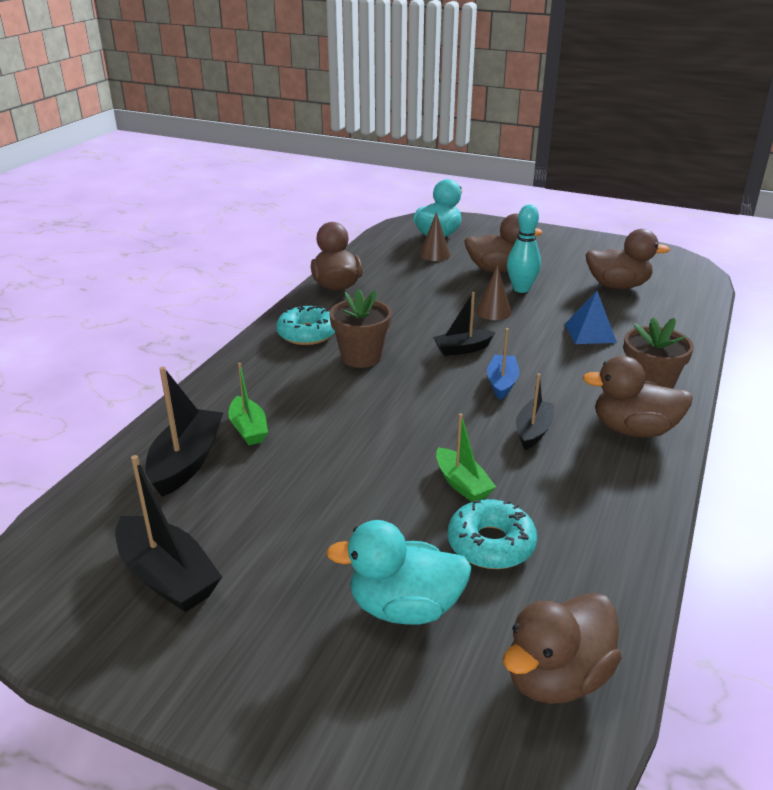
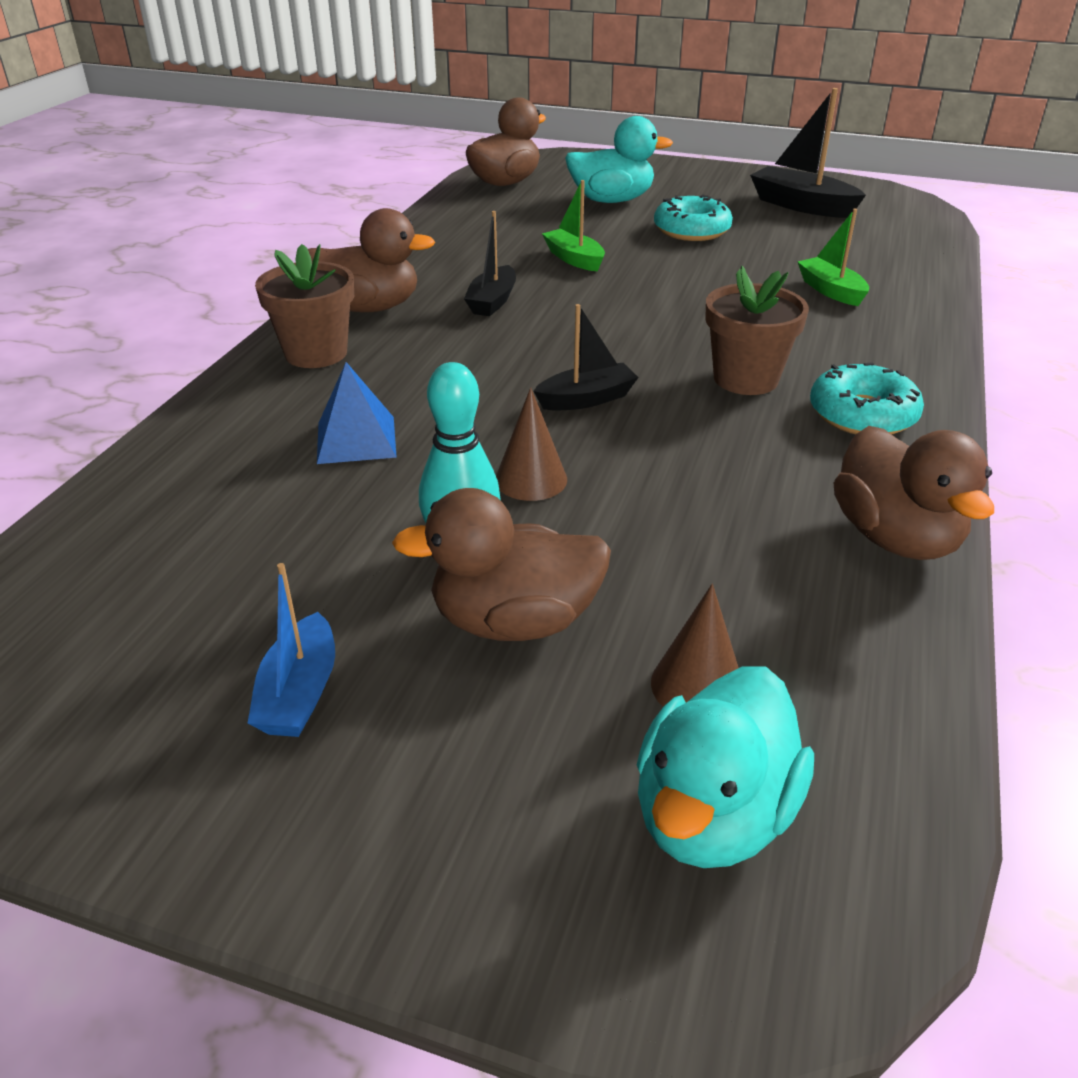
camera: 175 degrees right, 5 degrees up
(186, 462) = (868, 263): black boat -> none
(491, 544) = (546, 227): turquoise donut -> turquoise donut (691, 230)
(502, 383) = (525, 351): blue boat -> blue boat (299, 693)
(617, 286) = (223, 573): brown duck -> none

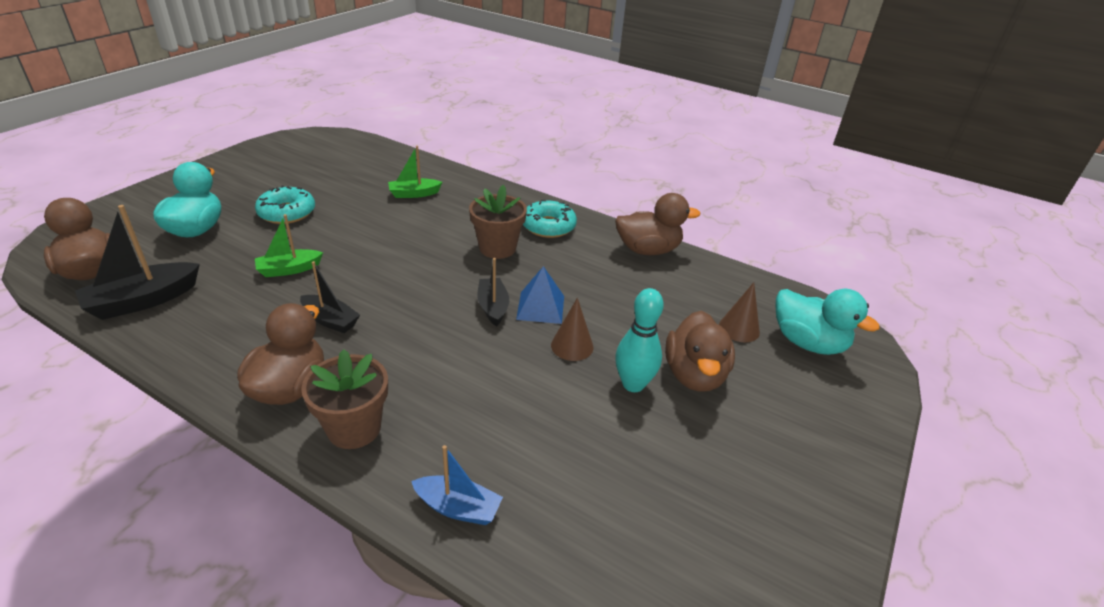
camera: 80 degrees left, 0 degrees up
(299, 693) = (746, 464): blue boat -> blue boat (458, 508)
(356, 439) = (499, 417): blue pyramid -> blue pyramid (540, 307)
(801, 206) = (288, 166): black boat -> black boat (143, 300)

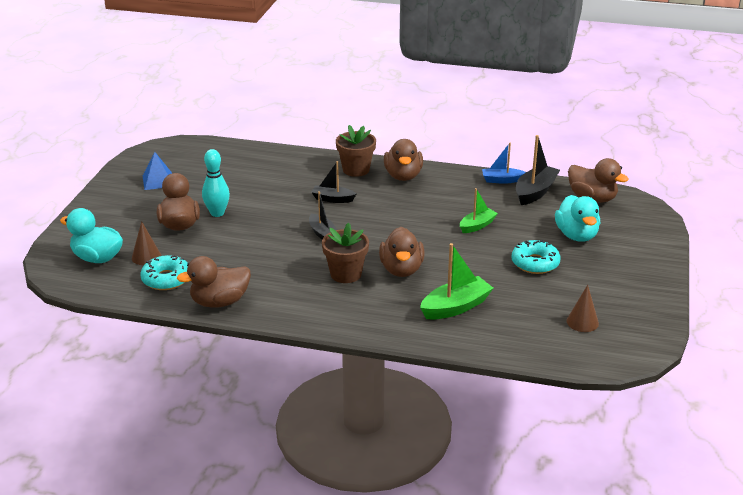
camera: 165 degrees right, 5 degrees down
(330, 320) = (416, 206): black boat -> black boat (332, 199)
(414, 194) = (455, 307): green boat -> green boat, size x1.56
(433, 239) = (401, 270): none -> brown duck
(458, 508) = (288, 158): blue boat -> blue boat (501, 180)
(540, 307) = (290, 240): blue pyramid -> blue pyramid (158, 181)
(548, 226) = (314, 304): turquoise donut -> turquoise donut (166, 279)
(572, 346) = (260, 223): brown cone -> brown cone (582, 322)

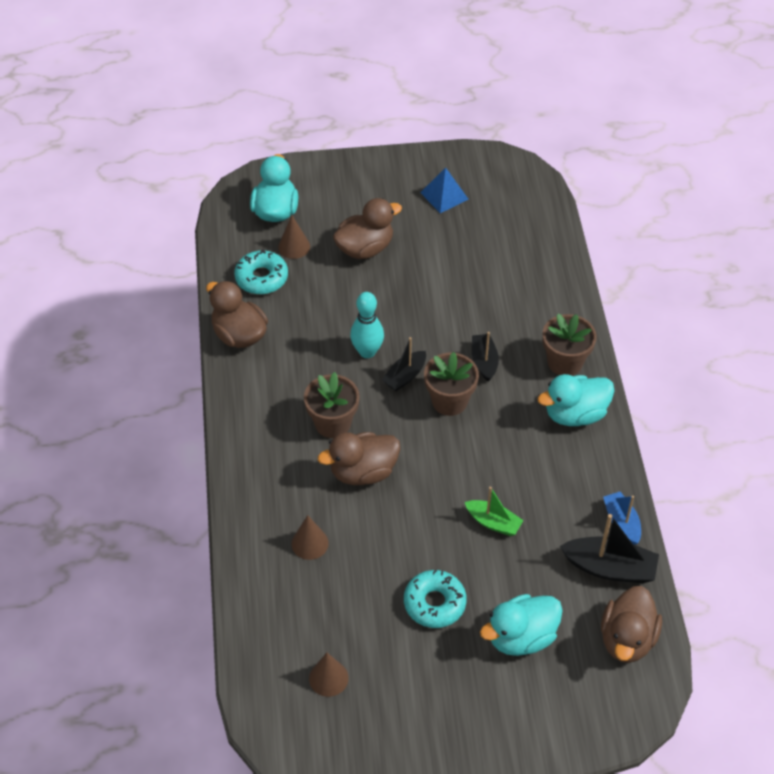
camera: 70 degrees right, 20 degrees up
(217, 213) = (403, 270): turquoise bowling pin -> turquoise bowling pin (367, 352)
(359, 220) = (449, 401): none -> brown flower pot
(403, 176) = (575, 414): brown duck -> turquoise duck
(455, 307) = (310, 543): green boat -> brown cone

